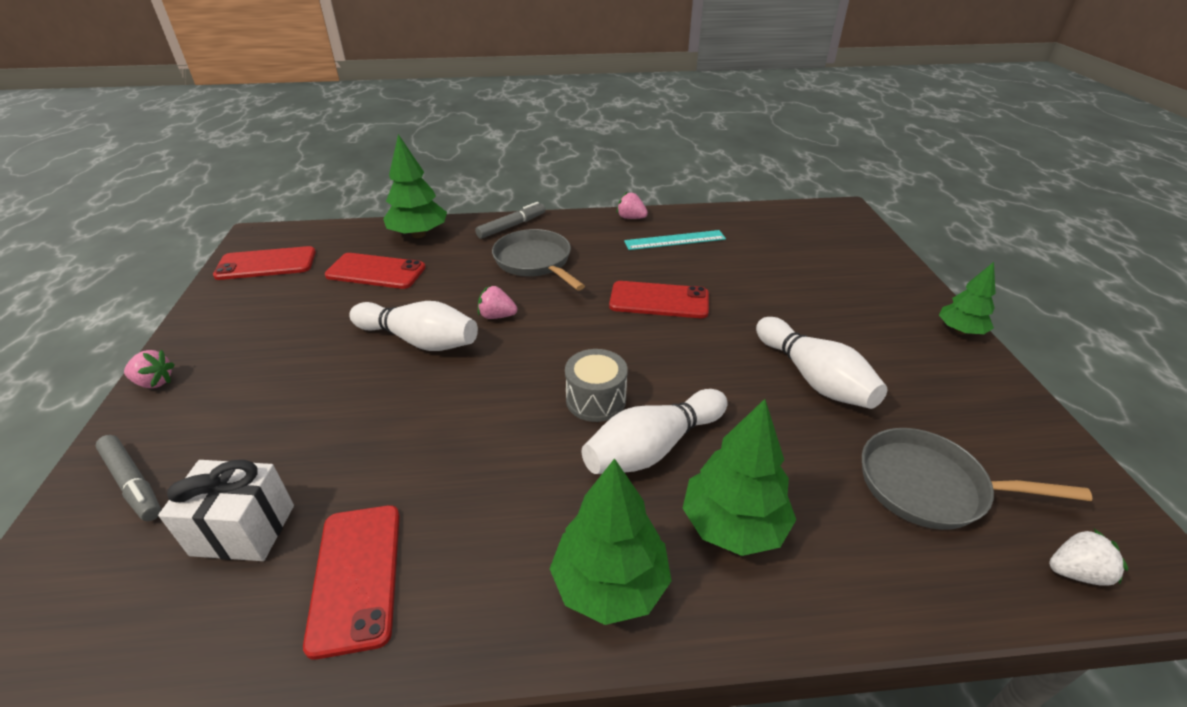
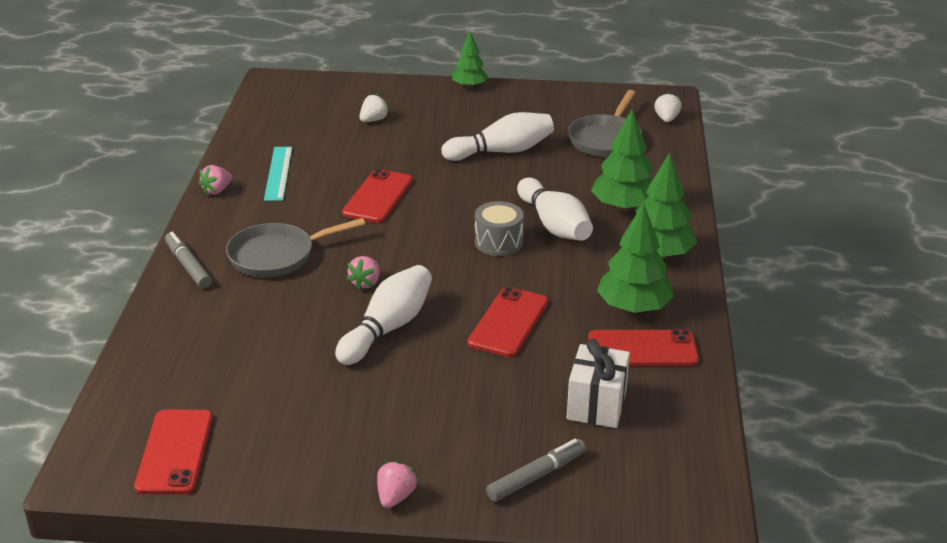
camera: 80 degrees left, 5 degrees down
(376, 271) = (241, 361): red phone -> red phone (508, 322)
(418, 234) = (168, 333): green tree -> green tree (633, 308)
(815, 275) = (373, 120): none -> white strawberry

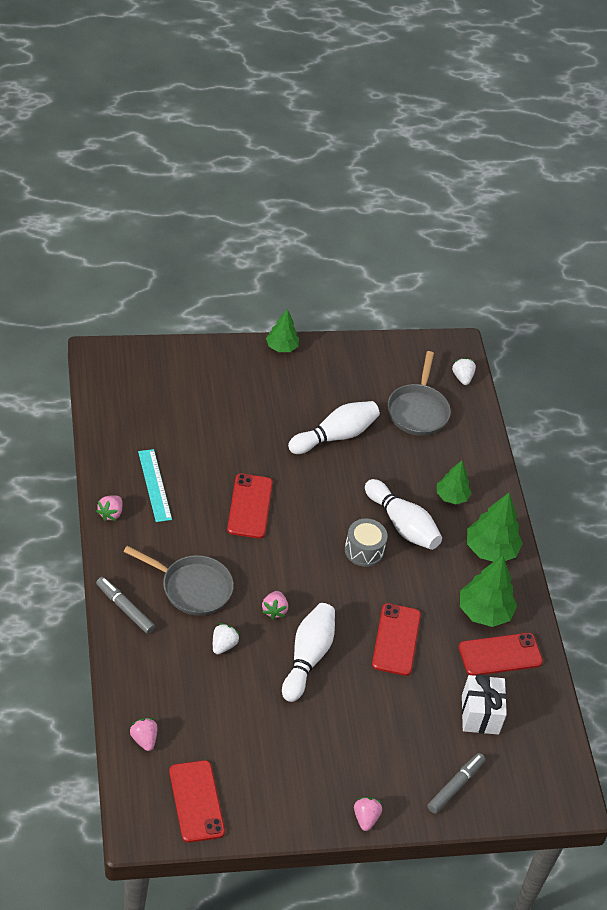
camera: 20 degrees left, 15 degrees up
(142, 383) = (144, 739): none -> pink strawberry
(277, 256) = (192, 587): grey pan -> grey pan turned 120 degrees counterclockwise
(373, 120) = (211, 404): white strawberry -> white strawberry (223, 645)
(623, 207) = (451, 496): green tree -> green tree, size x0.64

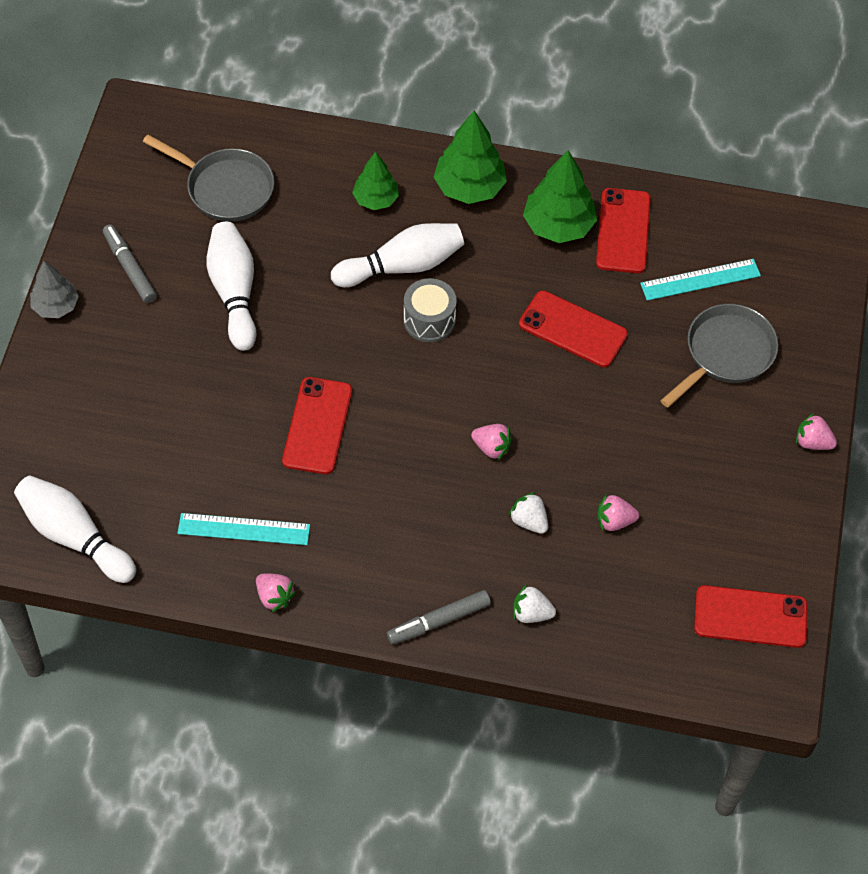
camera: 65 degrees left, 10 degrees up
(144, 739) = (647, 652): pink strawberry -> pink strawberry (614, 521)
(192, 587) = (429, 531): grey pan -> grey pan (726, 353)
(250, 506) = (317, 426): red phone -> red phone turned 75 degrees clockwise
(281, 347) = (56, 306): green tree -> grey tree
(307, 657) = (573, 432): white bowling pin -> white bowling pin (74, 536)
(455, 786) = (790, 337): grey marker -> grey marker (130, 268)
(462, 377) = (189, 122): white strawberry -> white strawberry (531, 613)
(480, 714) = (700, 280): white gift -> turquoise ruler

